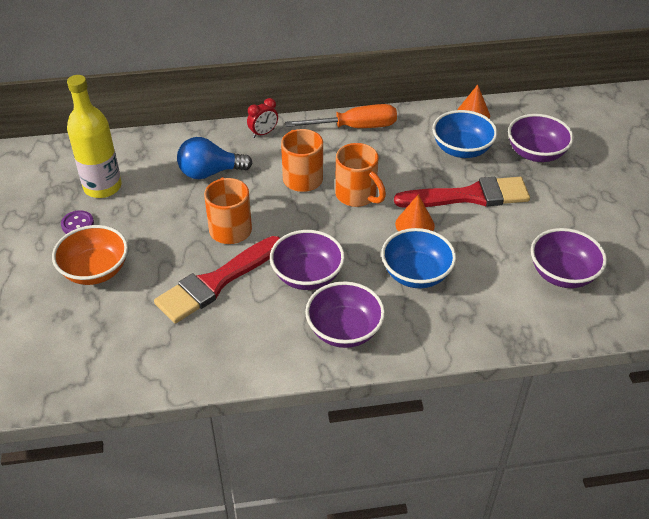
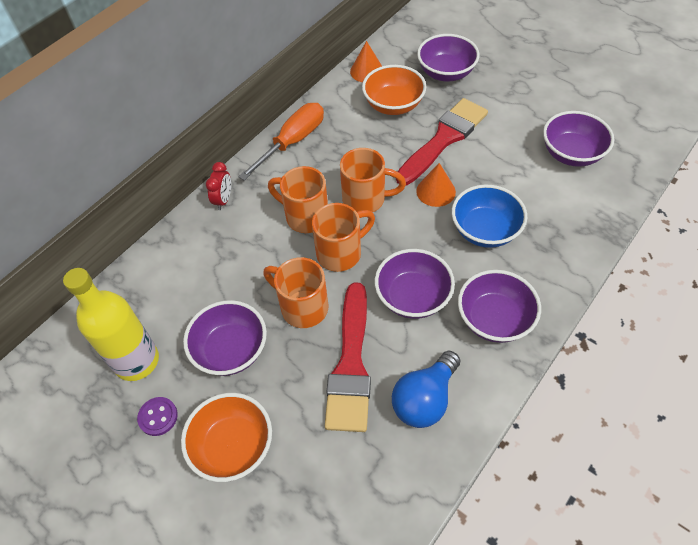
camera: 40 degrees left, 10 degrees up
(158, 220) = (231, 350): none -> purple bowl
(210, 172) = (221, 270): blue light bulb -> blue light bulb (425, 399)
(296, 216) = (341, 253): none -> orange mug
(461, 149) = (393, 105): blue bowl -> orange bowl

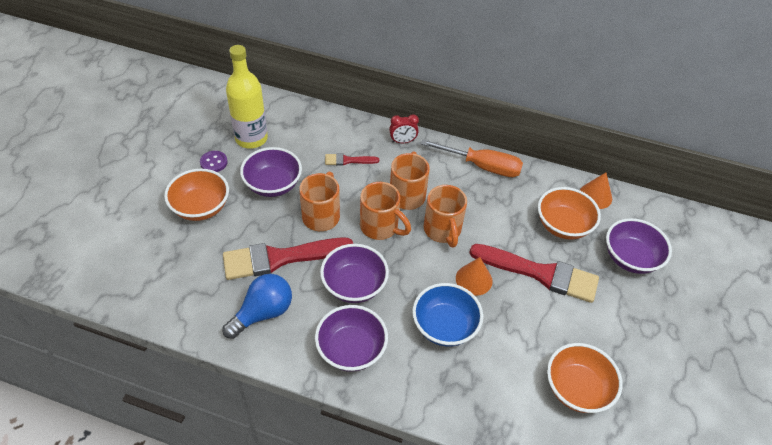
camera: 65 degrees right, 5 degrees down
(227, 260) = (348, 160): none -> red brush
(425, 399) = (263, 313): blue light bulb -> blue light bulb turned 120 degrees clockwise
(571, 154) = (576, 388): purple bowl -> orange bowl

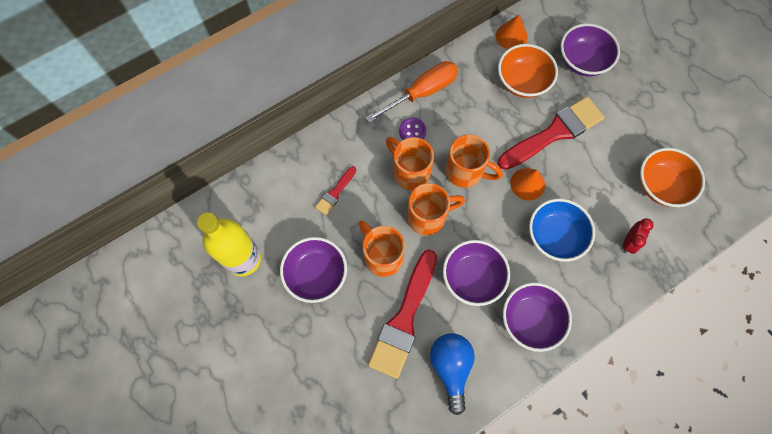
camera: 50 degrees left, 20 degrees up
(201, 207) = (296, 354): orange bowl -> none
(214, 162) = (248, 311): purple button -> purple button (412, 131)
(402, 141) = (347, 133): red clock -> red clock (628, 242)

